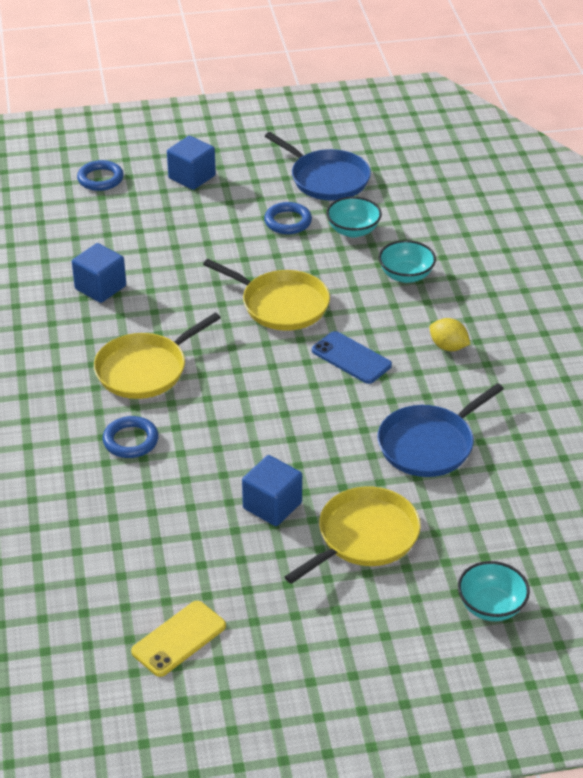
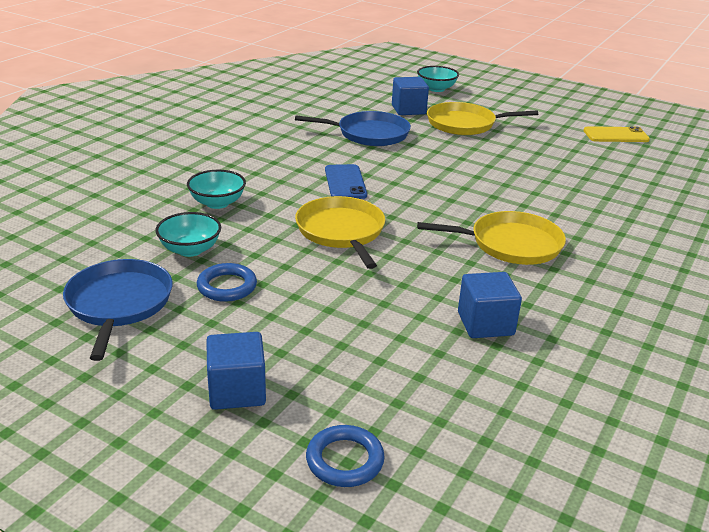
camera: 140 degrees left, 10 degrees down
(130, 440) = (566, 212): blue ring -> none
(272, 505) = (502, 151): blue cube -> blue cube (408, 110)
(448, 347) = (273, 160): yellow lemon -> none

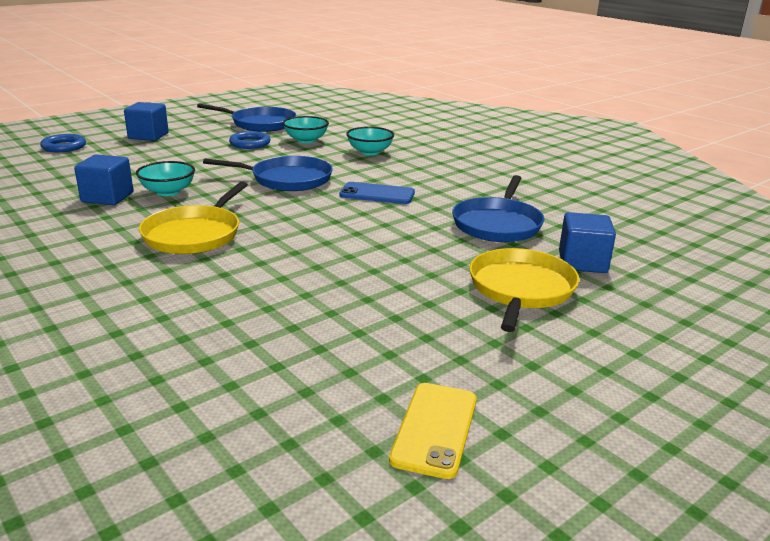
camera: 110 degrees right, 5 degrees down
(341, 232) = (287, 179): yellow pan -> blue pan
(436, 89) = (686, 304): turquoise bowl -> turquoise bowl (168, 192)

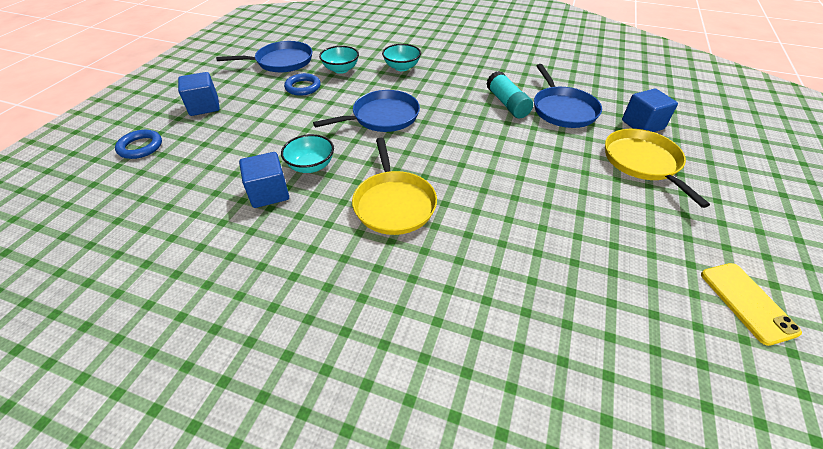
camera: 30 degrees left, 20 degrees up
(377, 194) = (460, 109): blue phone -> none
(437, 203) = (507, 104): none -> turquoise glue stick

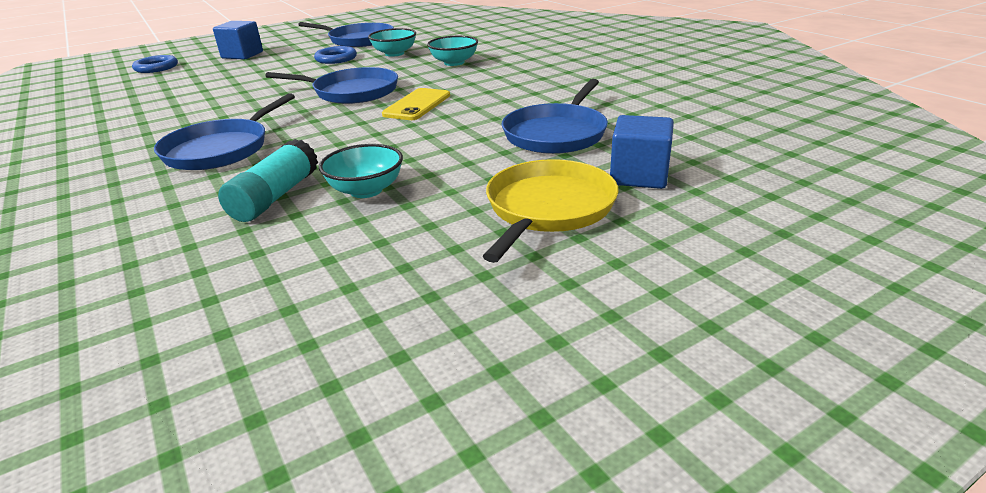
camera: 40 degrees right, 15 degrees down
(269, 193) = (161, 114): blue cube -> none
(311, 166) = (224, 107): turquoise bowl -> turquoise bowl (366, 190)
(394, 203) = (221, 149): yellow pan -> blue pan
(507, 104) = (499, 112): turquoise glue stick -> turquoise glue stick (275, 197)
(747, 302) = (348, 391): yellow phone -> yellow phone (417, 105)

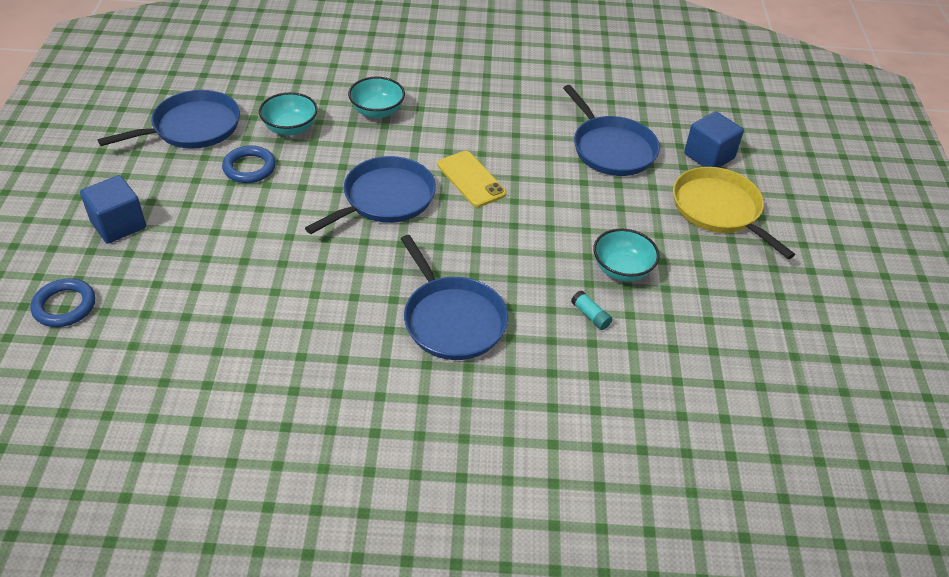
camera: 60 degrees left, 15 degrees up
(275, 197) = (590, 315): turquoise glue stick -> turquoise glue stick, size x0.49

